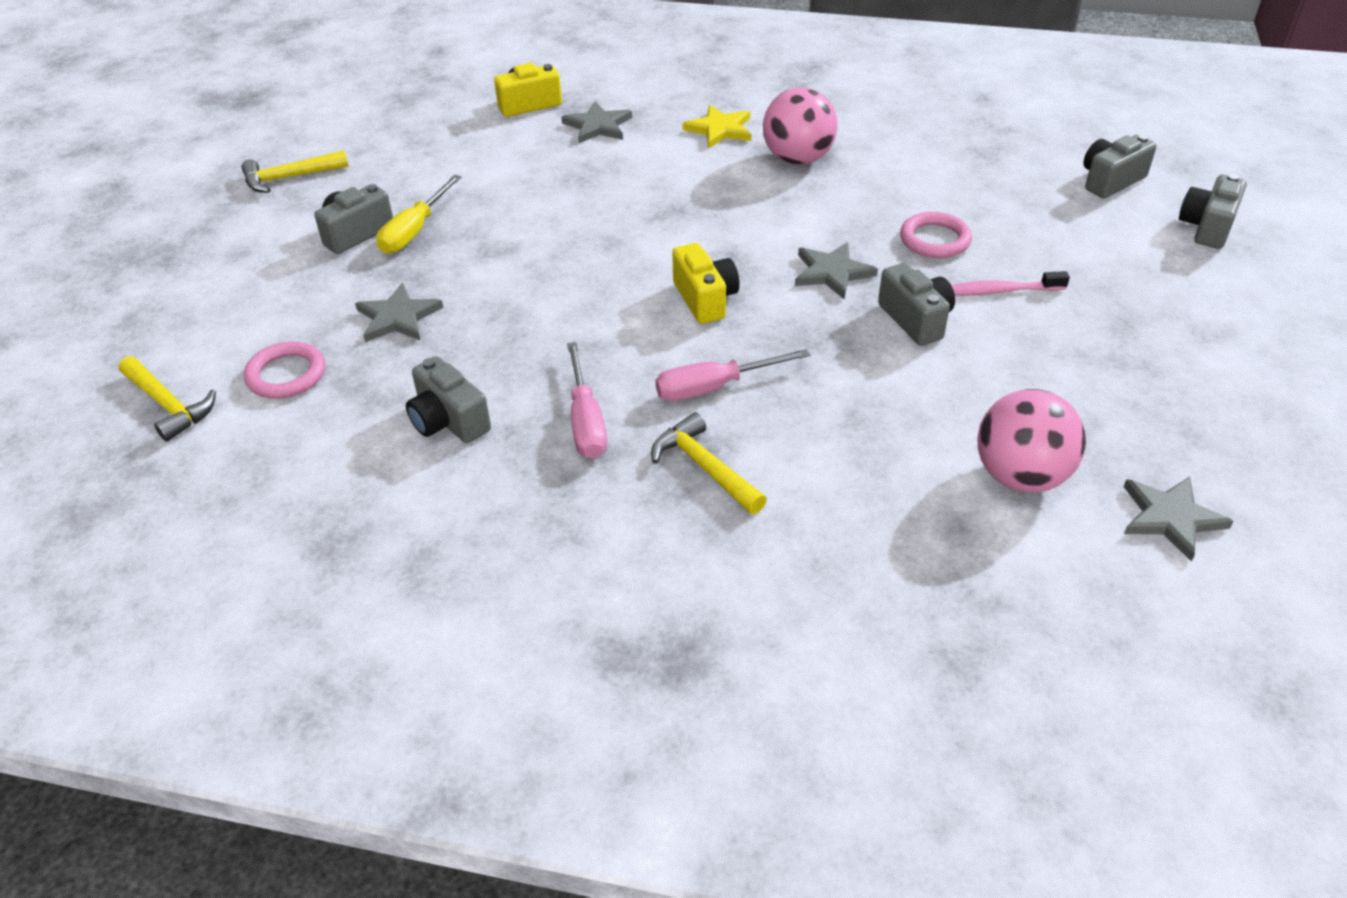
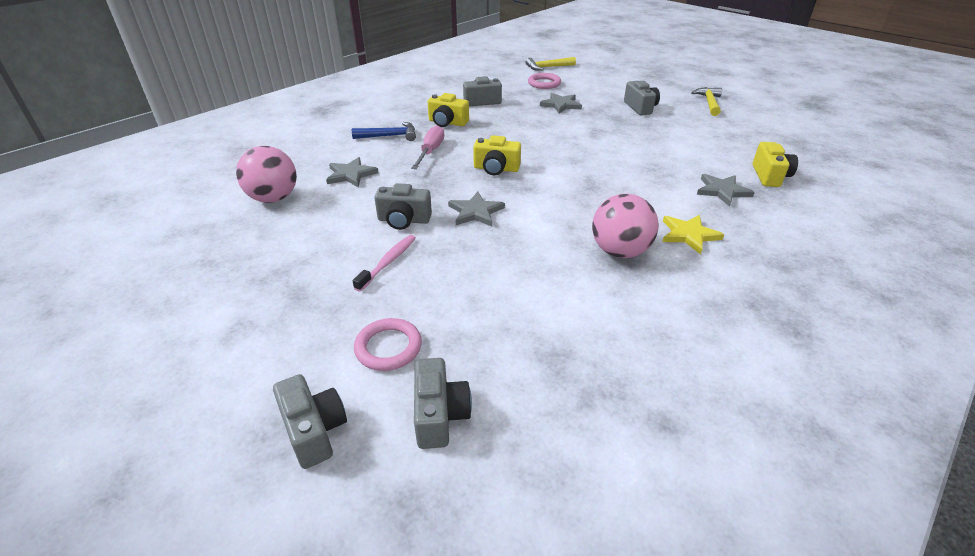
camera: 120 degrees right, 5 degrees down
(414, 231) = (631, 119): yellow screwdriver -> none
(586, 421) = (447, 123): pink screwdriver -> yellow camera
(704, 467) = (390, 136): yellow hammer -> blue hammer
(934, 240) = (465, 264): pink ring -> pink ring (388, 347)
(1170, 518) = (192, 224): grey star -> grey star (351, 174)

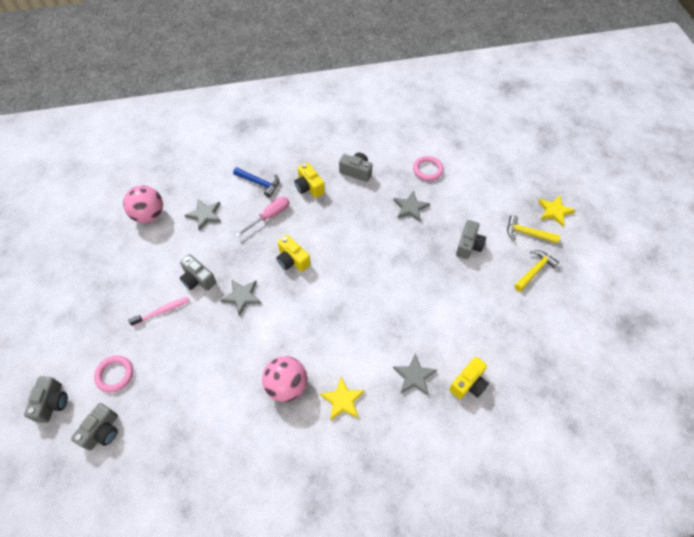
camera: 35 degrees right, 20 degrees up
(547, 67) = (455, 146): yellow hammer -> yellow hammer (527, 233)
(672, 73) = (554, 211): none -> yellow star

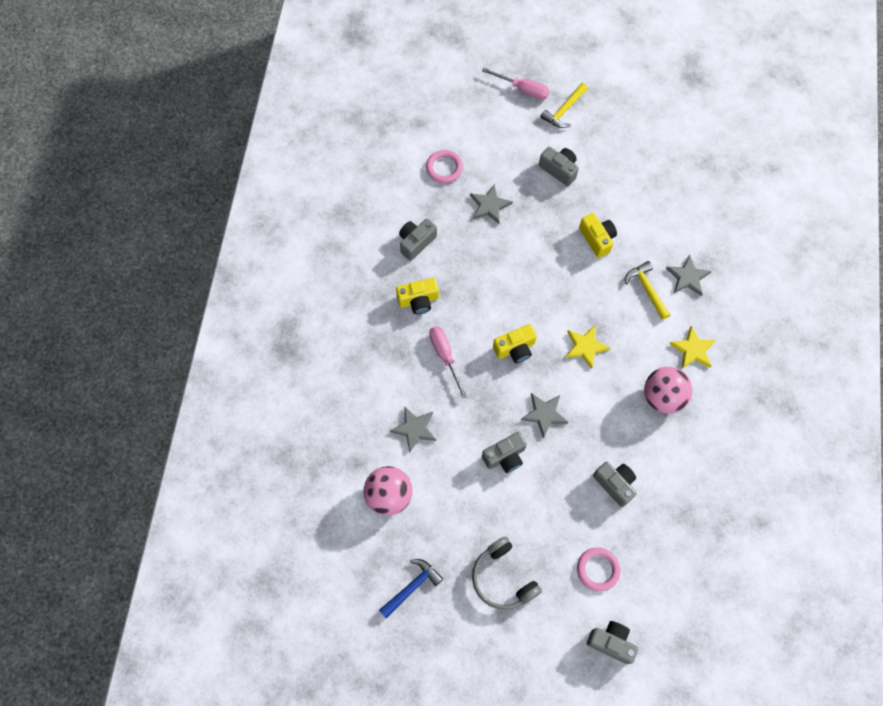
camera: 70 degrees left, 10 degrees up
(97, 306) = (503, 578): none -> grey headphones
(102, 431) = (659, 591): grey camera -> grey camera (615, 484)
(162, 311) = (534, 504): pink toothbrush -> none
(259, 183) = (390, 354): blue hammer -> blue hammer (412, 587)
(468, 384) = (709, 233): yellow camera -> yellow camera (597, 239)
(528, 199) = (522, 89): none -> pink screwdriver
(535, 270) = (609, 124): yellow hammer -> yellow hammer (647, 289)
(554, 211) = (546, 73): yellow star -> yellow star (585, 346)

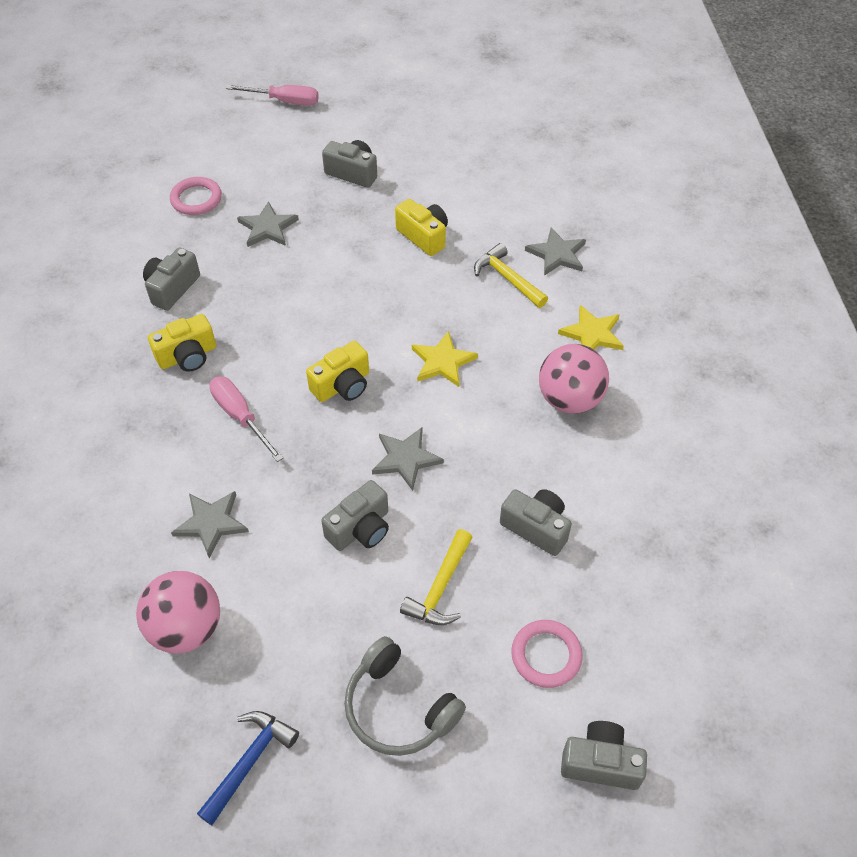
camera: 15 degrees left, 15 degrees down
(564, 110) = (343, 113): yellow hammer -> yellow hammer (440, 588)

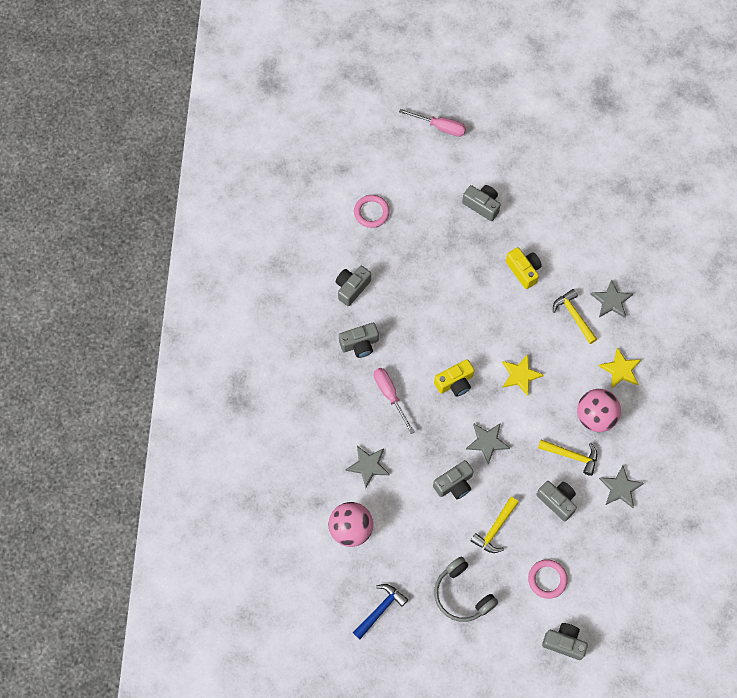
camera: 10 degrees right, 15 degrees up
(188, 356) = (360, 344): yellow camera -> grey camera
(267, 227) = (418, 246): grey star -> grey star (620, 488)
(545, 458) = (572, 456): none -> yellow hammer

